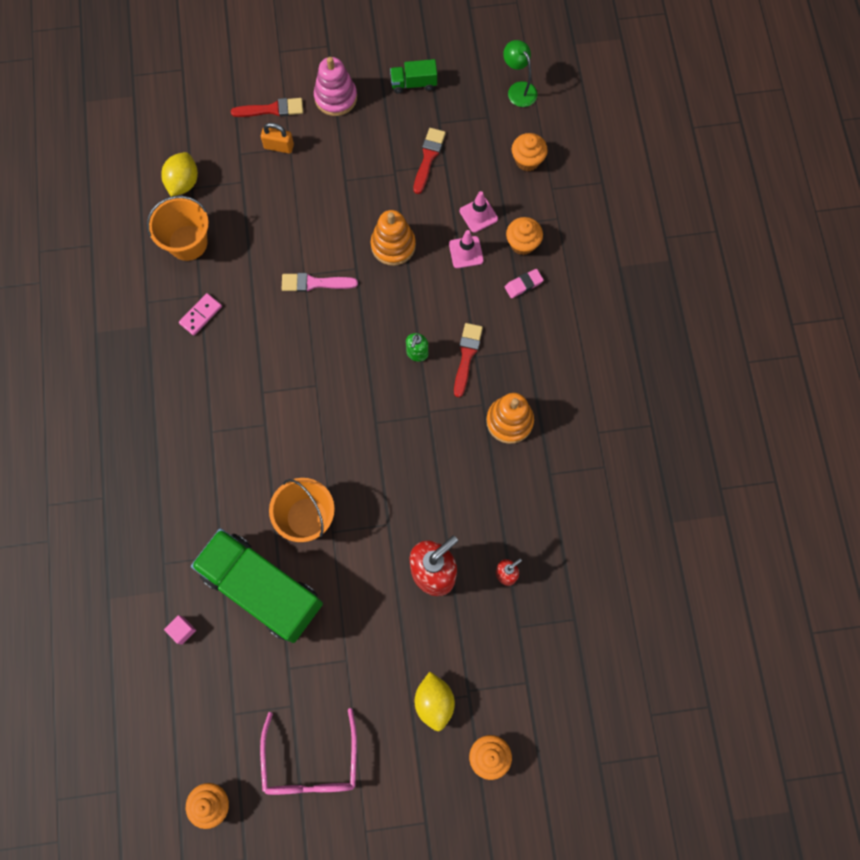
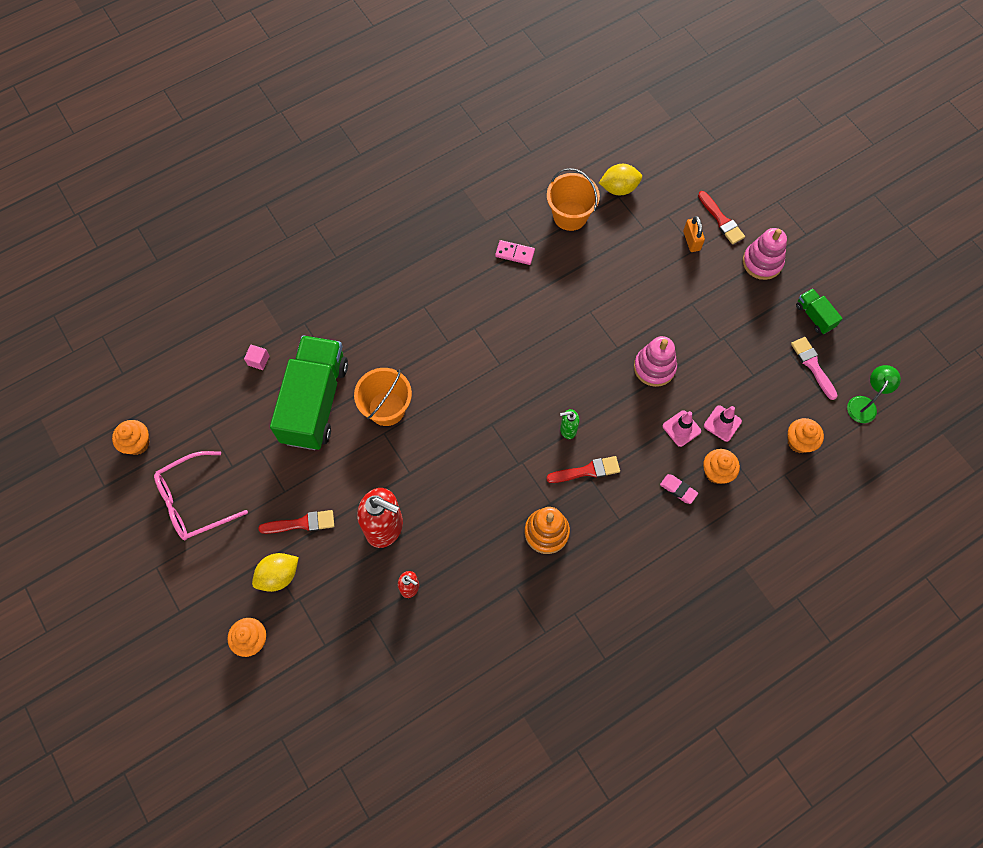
camera: 65 degrees right, 5 degrees down
(314, 283) = (587, 323): pink brush -> pink brush (812, 365)
(393, 245) = (654, 367): orange stacking toy -> pink stacking toy
(428, 157) = (751, 359): red brush -> red brush (301, 523)

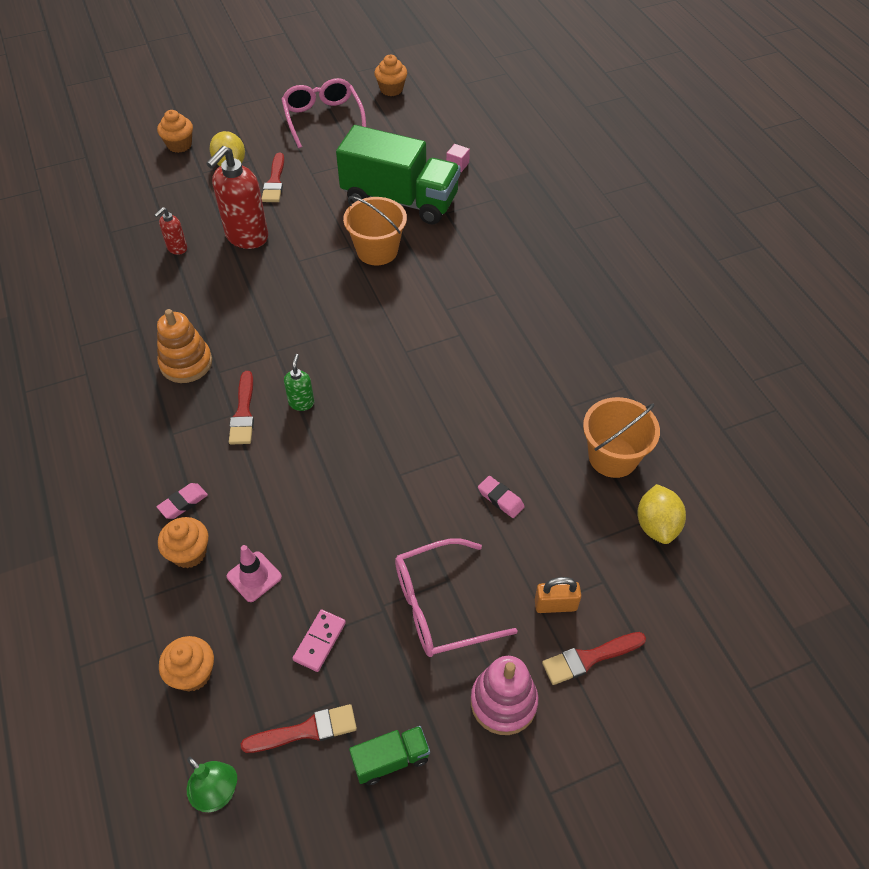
camera: 100 degrees right, 15 degrees down
(515, 253) = (559, 387): pink domino -> pink domino (319, 641)
(621, 280) = (500, 499): none -> pink eraser
(654, 367) = (359, 511): pink stacking toy -> none
(681, 428) = (263, 525): pink traffic cone -> none
(711, 305) = (440, 606): none -> pink glasses
(812, 365) = (306, 730): pink brush -> red brush

